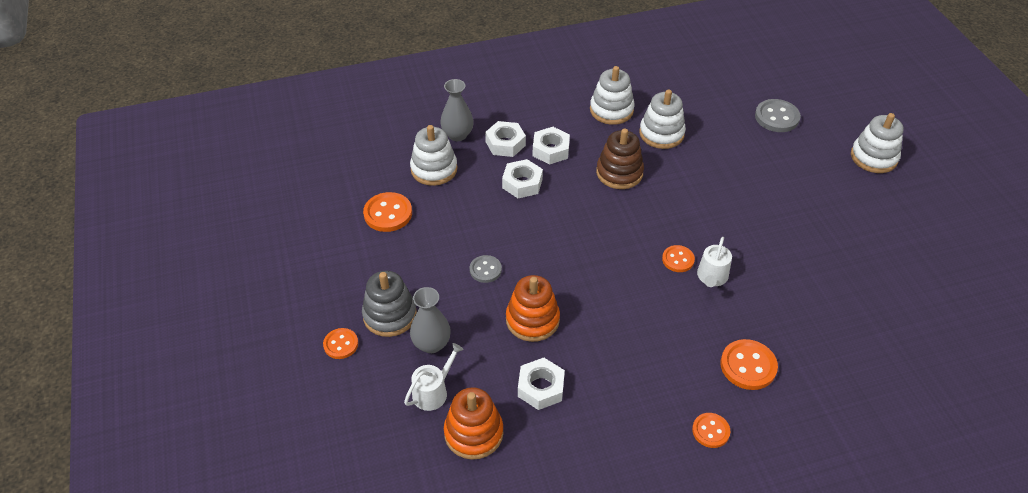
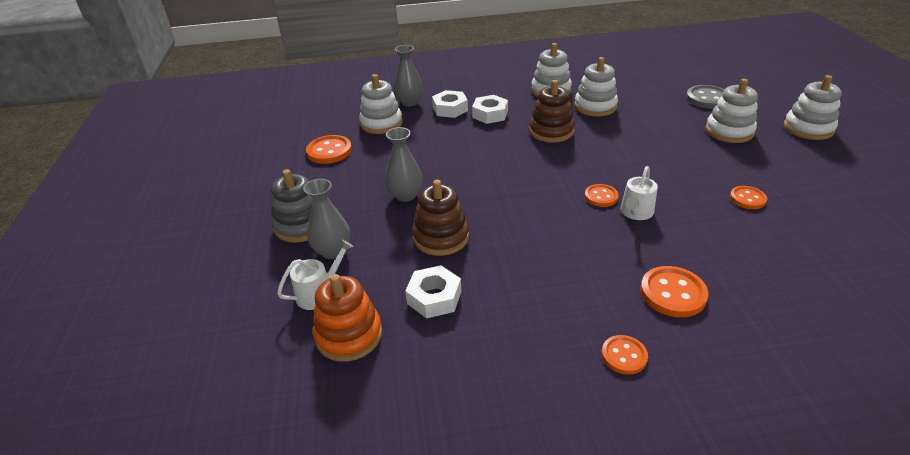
camera: 10 degrees right, 10 degrees down
(341, 344) = (244, 246): orange button -> orange button (747, 199)
(485, 270) = (405, 195): grey button -> grey vase
(522, 183) = (458, 135): white nut -> none
(532, 320) = (441, 237): orange stacking toy -> brown stacking toy
(798, 165) = (729, 131): none -> white stacking toy

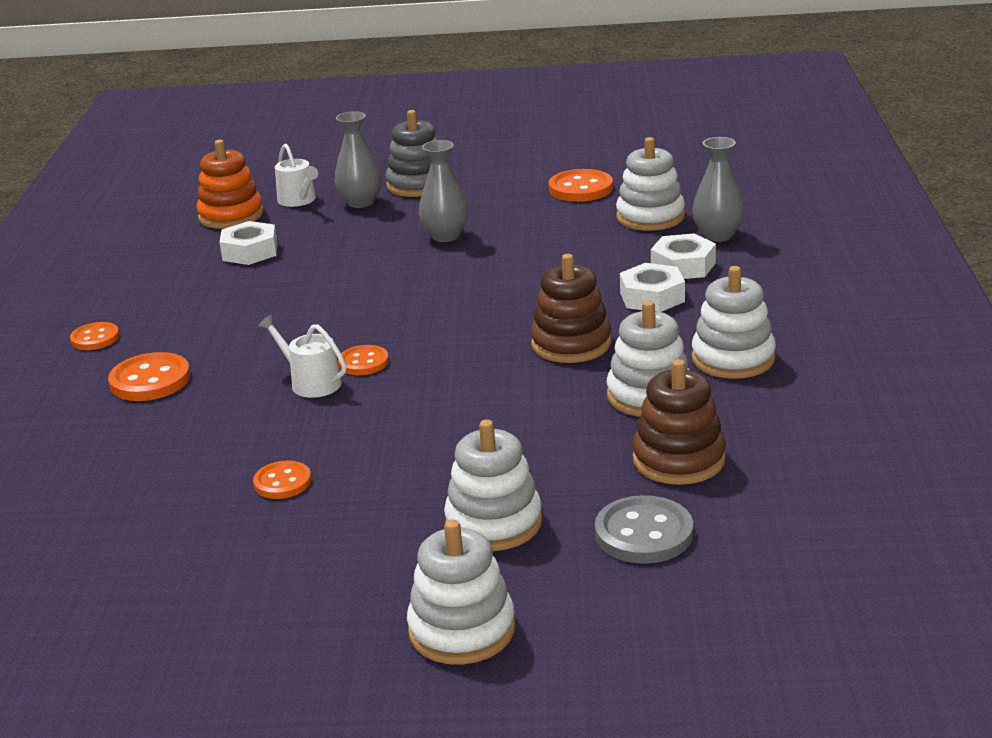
camera: 100 degrees right, 10 degrees down
(441, 237) = (346, 256): brown stacking toy -> brown stacking toy (678, 459)

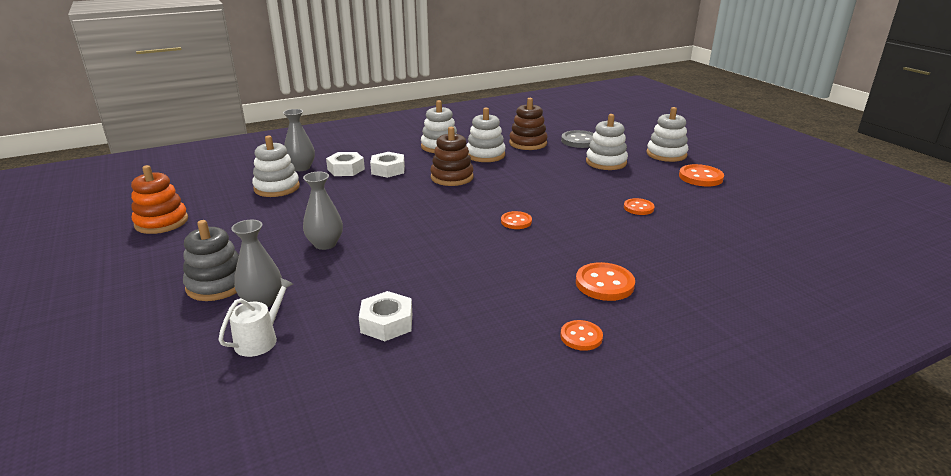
camera: 120 degrees left, 0 degrees up
(231, 216) = (307, 370): orange stacking toy -> orange stacking toy (161, 222)
(311, 382) = (551, 229): white watering can -> none
(580, 188) = (226, 217): orange button -> orange button (700, 177)

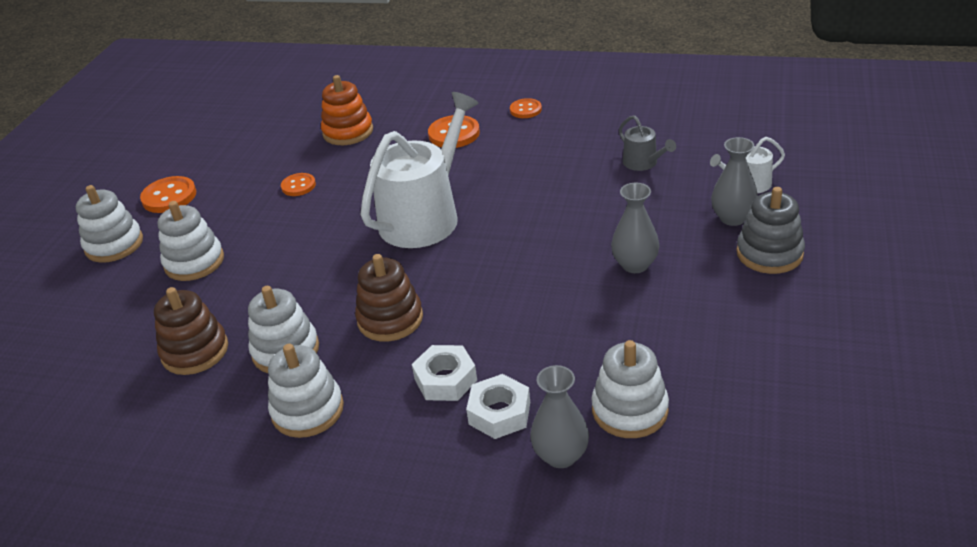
camera: 135 degrees left, 10 degrees up
(161, 222) = (821, 395): orange stacking toy -> orange stacking toy (348, 132)
(386, 323) = (643, 163): white nut -> grey watering can
(516, 221) = (425, 216): orange button -> white watering can
(579, 141) = (133, 322): grey button -> none

